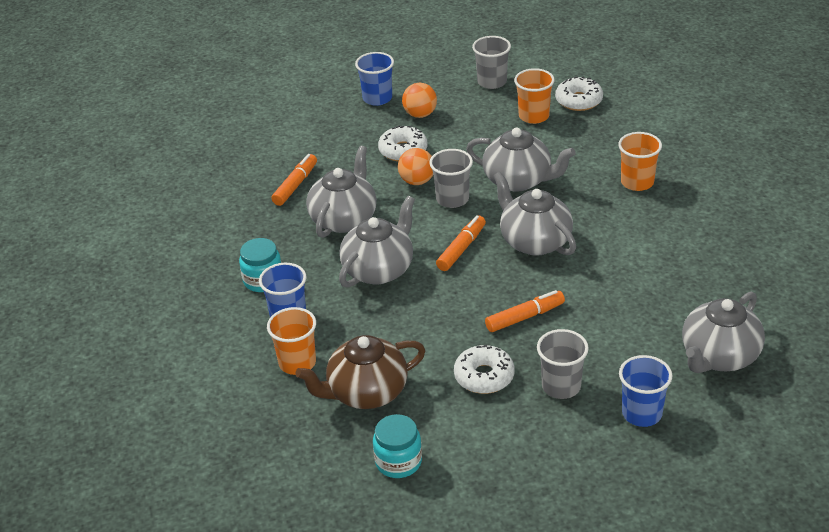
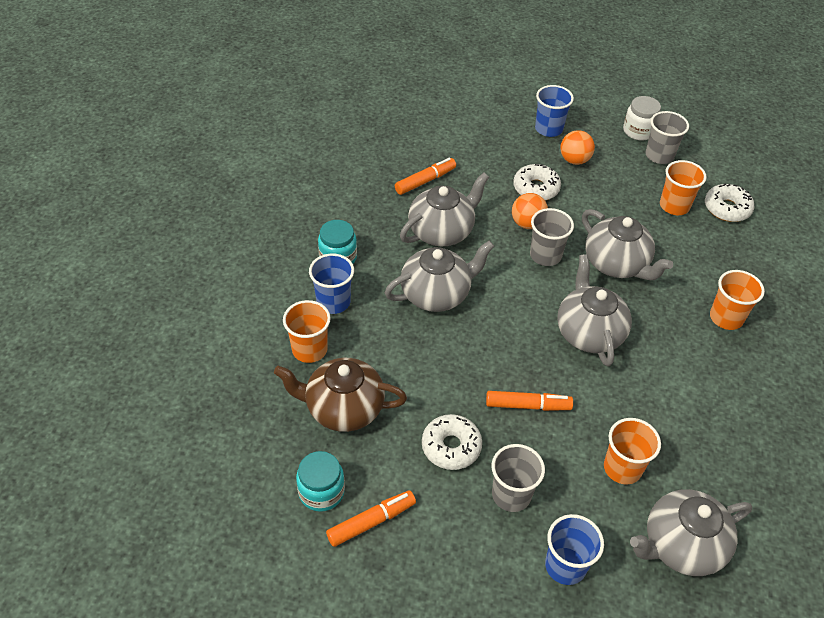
camera: 25 degrees right, 10 degrees up
(459, 69) = (638, 131): none -> white jar
(461, 248) = (519, 308): orange marker -> orange marker (371, 522)
(635, 326) = (622, 468): none -> orange cup

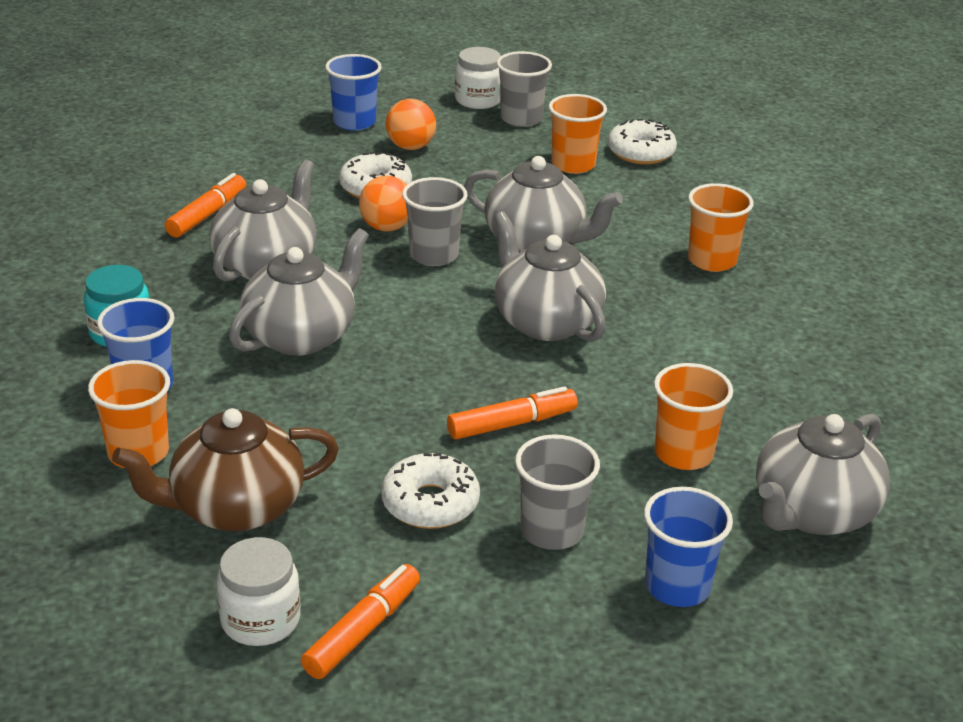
camera: 25 degrees left, 15 degrees down
(321, 492) = (260, 620): turquoise jar -> white jar

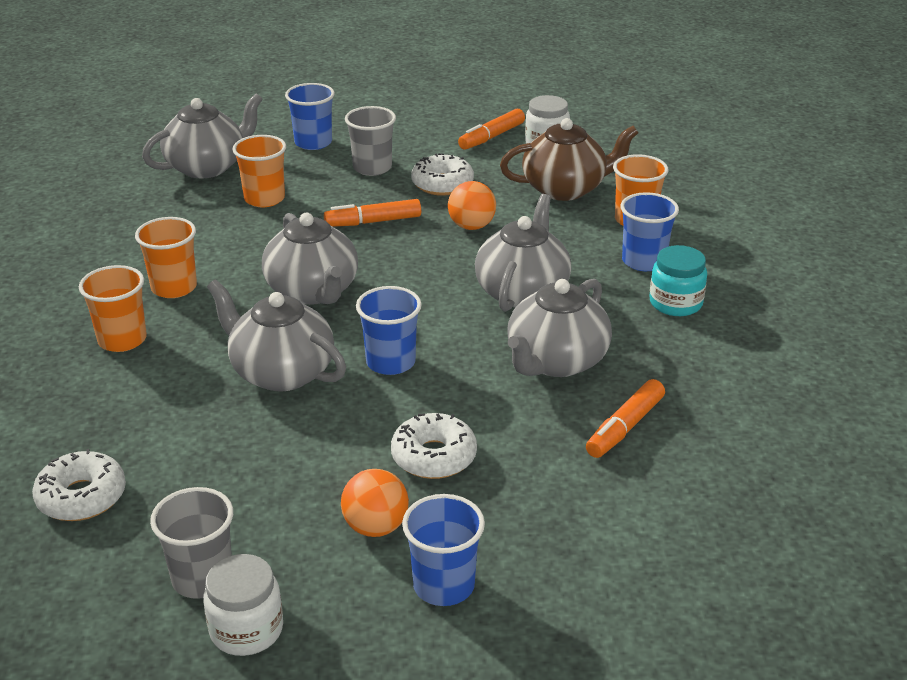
camera: 170 degrees left, 0 degrees up
(301, 336) = (522, 292): grey teapot -> grey teapot turned 150 degrees clockwise
(387, 227) = (431, 398): orange ball -> orange ball (471, 226)
(433, 255) = (390, 362): grey cup -> blue cup
(573, 164) = (181, 480): orange cup -> orange cup (174, 287)

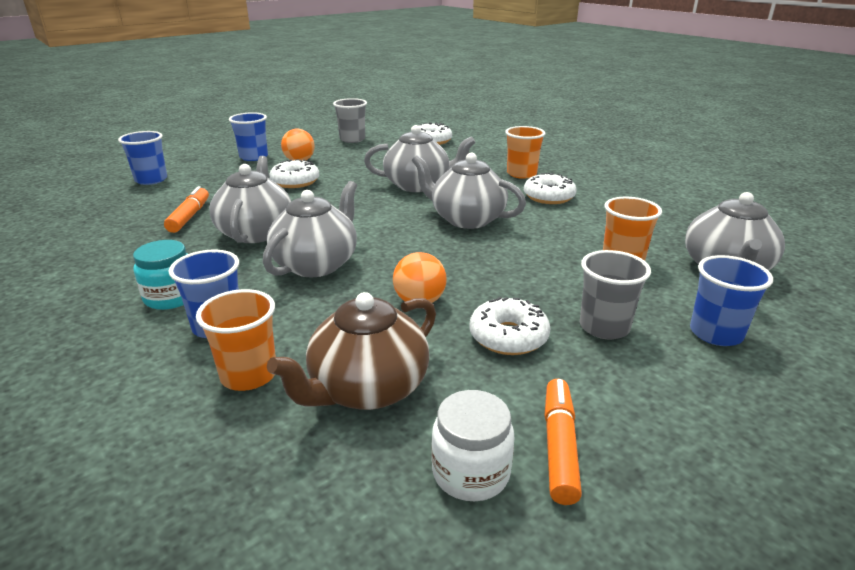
camera: 145 degrees right, 5 degrees down
(174, 287) = (548, 197): orange cup -> white donut
(246, 630) = (320, 136): white jar -> none
(373, 222) = (507, 274): orange marker -> none
(390, 362) = (364, 204): blue cup -> blue cup (151, 180)
(522, 292) = (317, 264): grey teapot -> grey teapot turned 135 degrees counterclockwise

